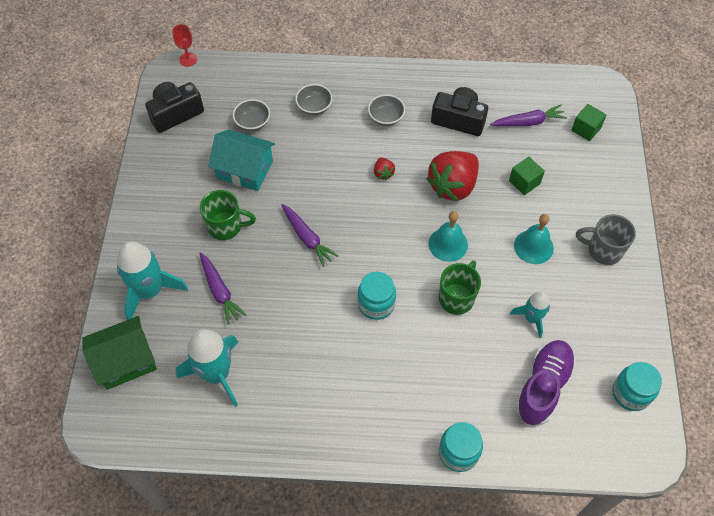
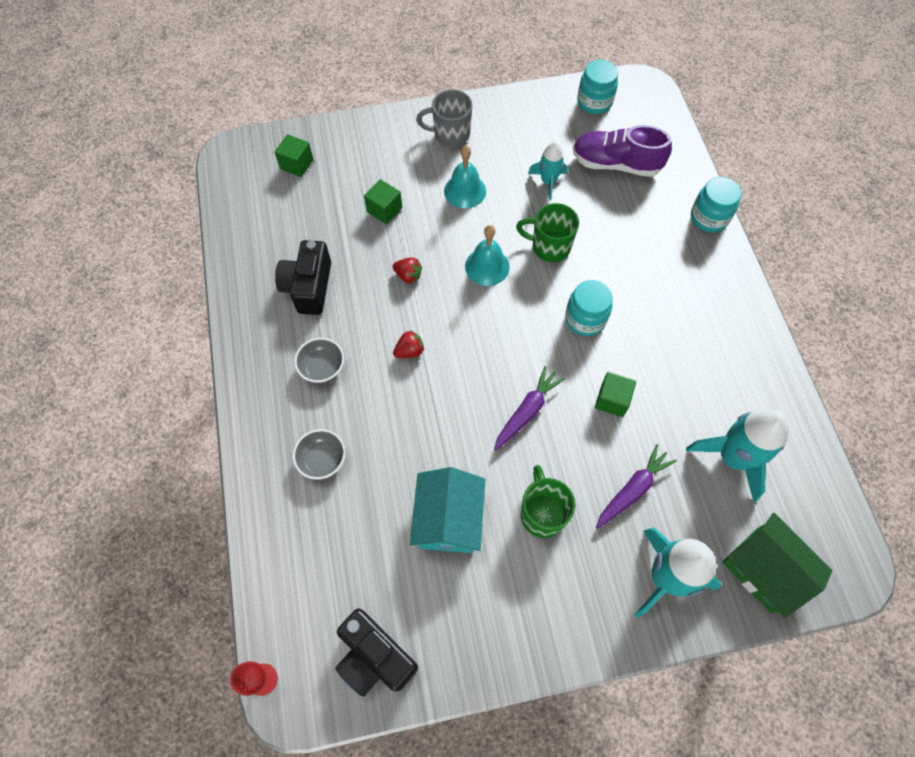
camera: 105 degrees left, 5 degrees up
(252, 122) = (367, 534): grey bowl -> none
(296, 301) = (612, 400): none -> green cube
(453, 186) = (408, 276): red strawberry -> red strawberry, size x0.44
(528, 122) = (297, 217): purple carrot -> none
(603, 250) = (450, 135): grey mug -> grey mug turned 90 degrees clockwise

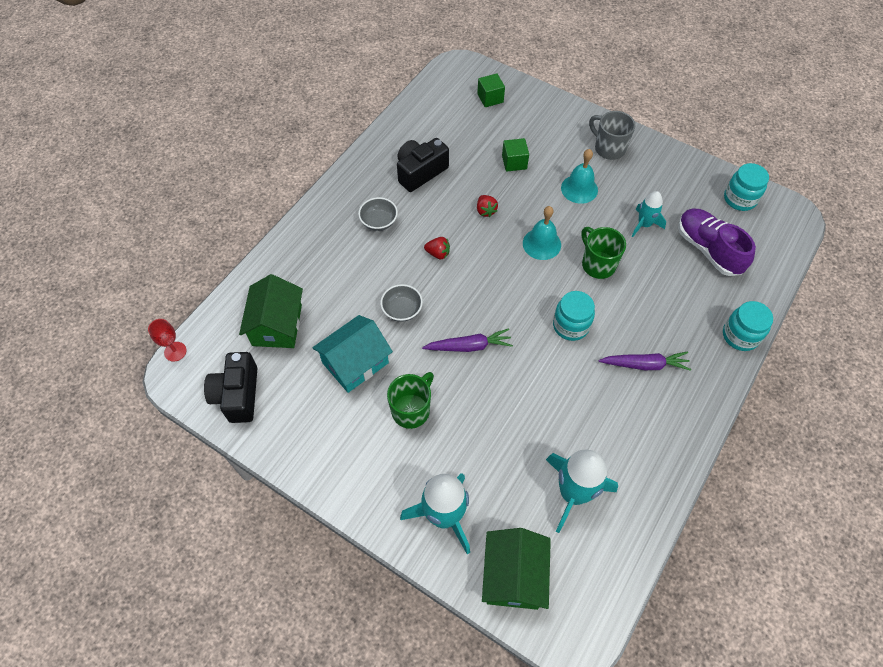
camera: 45 degrees right, 5 degrees down
(322, 459) = (324, 270): grey bowl -> grey bowl (402, 310)
(336, 554) = (277, 325): none -> green house
(612, 400) = (531, 387): green cube -> none
(632, 490) = (483, 449): purple carrot -> purple carrot (644, 365)

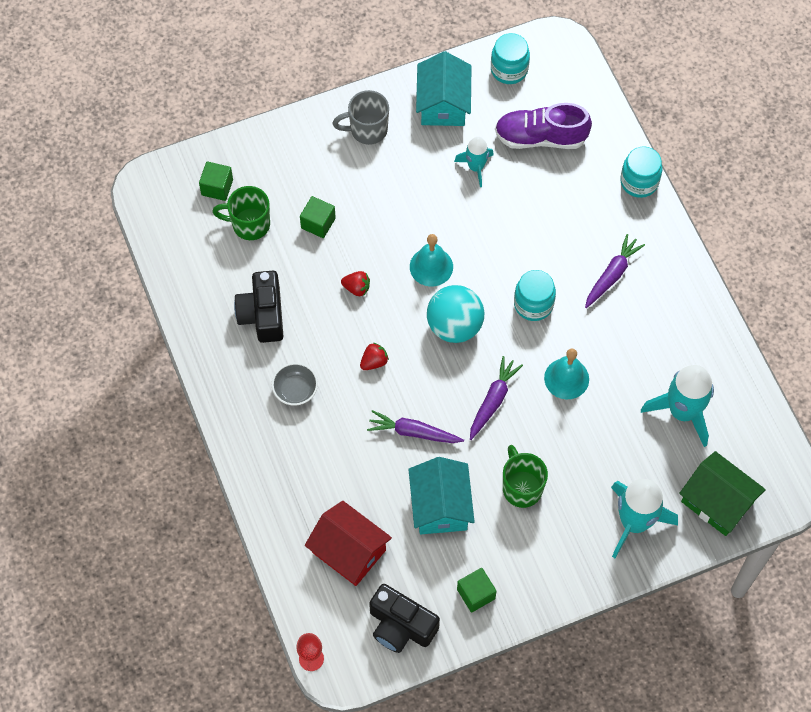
camera: 55 degrees left, 5 degrees up
(277, 325) = (349, 551): green house -> red house
(298, 431) = (476, 594): none -> green cube
(402, 310) = (413, 432): grey bowl -> purple carrot
(508, 285) = (454, 326): none -> turquoise ball
(579, 189) = (394, 190): turquoise bell -> turquoise bell (566, 378)
(597, 264) = (488, 237): green mug -> green mug (249, 224)
(672, 177) = (443, 104): none -> turquoise house

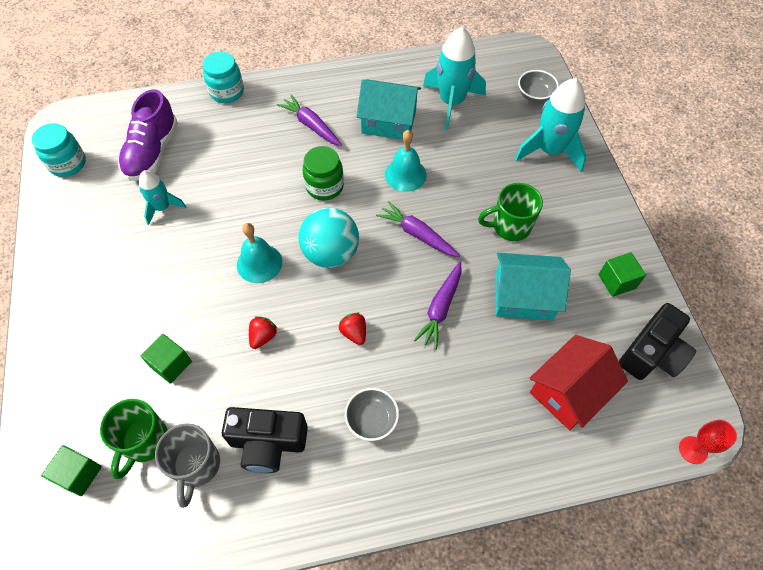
camera: 80 degrees left, 5 degrees down
(367, 130) = (76, 297): grey mug -> grey mug (197, 466)
(443, 104) = (78, 223): turquoise house -> turquoise house (388, 122)
(533, 304) = (324, 186): turquoise jar -> green jar
(717, 502) = (535, 95): green house -> grey bowl

